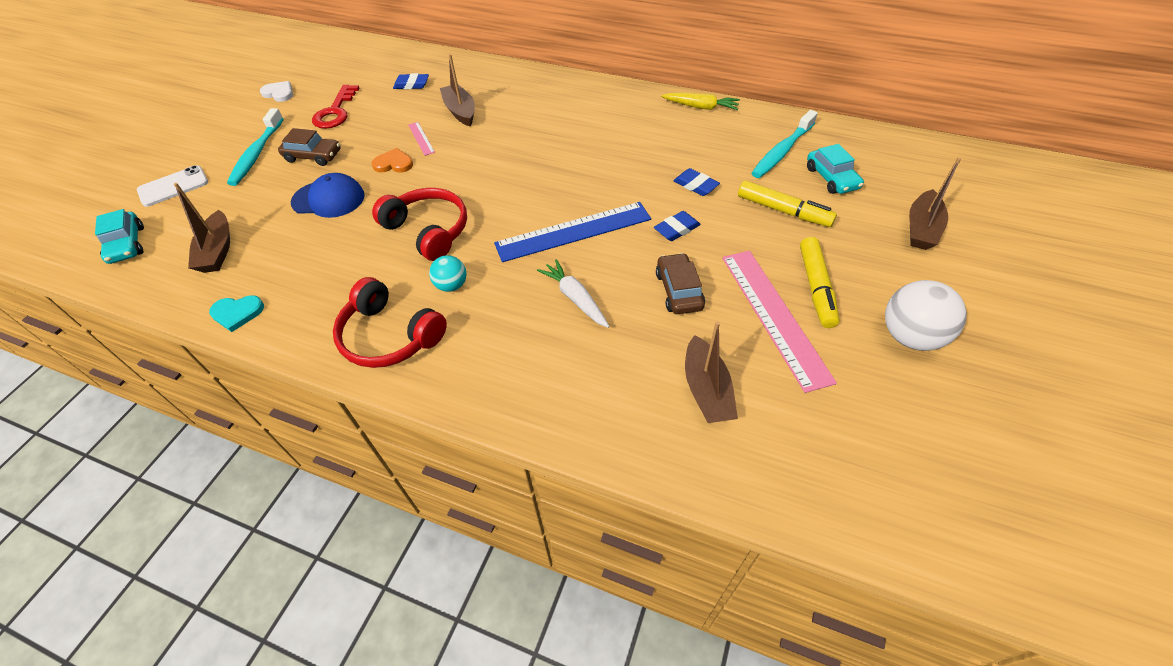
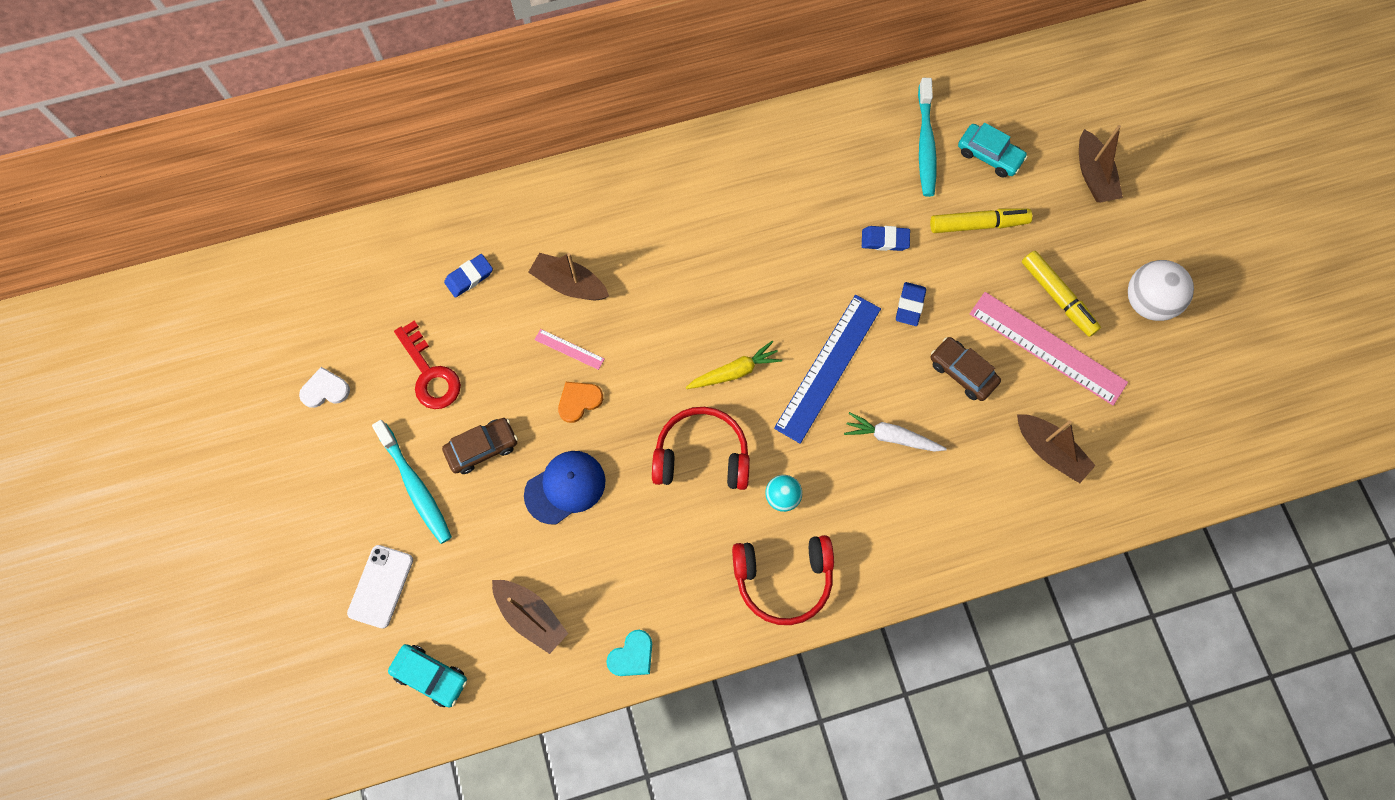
camera: 40 degrees left, 20 degrees up
(700, 107) = (806, 123): yellow carrot -> yellow carrot (734, 371)

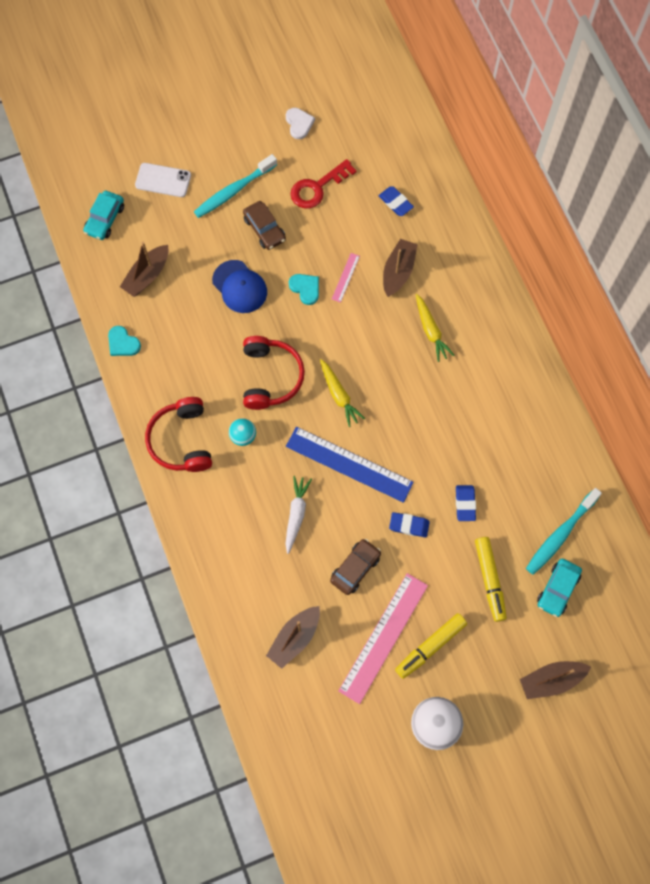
camera: 85 degrees right, 0 degrees up
(579, 401) = (305, 288): orange heart -> turquoise heart
(656, 254) = (431, 330): none -> yellow carrot
(925, 144) = (560, 534): turquoise toothbrush -> turquoise toothbrush turned 45 degrees counterclockwise

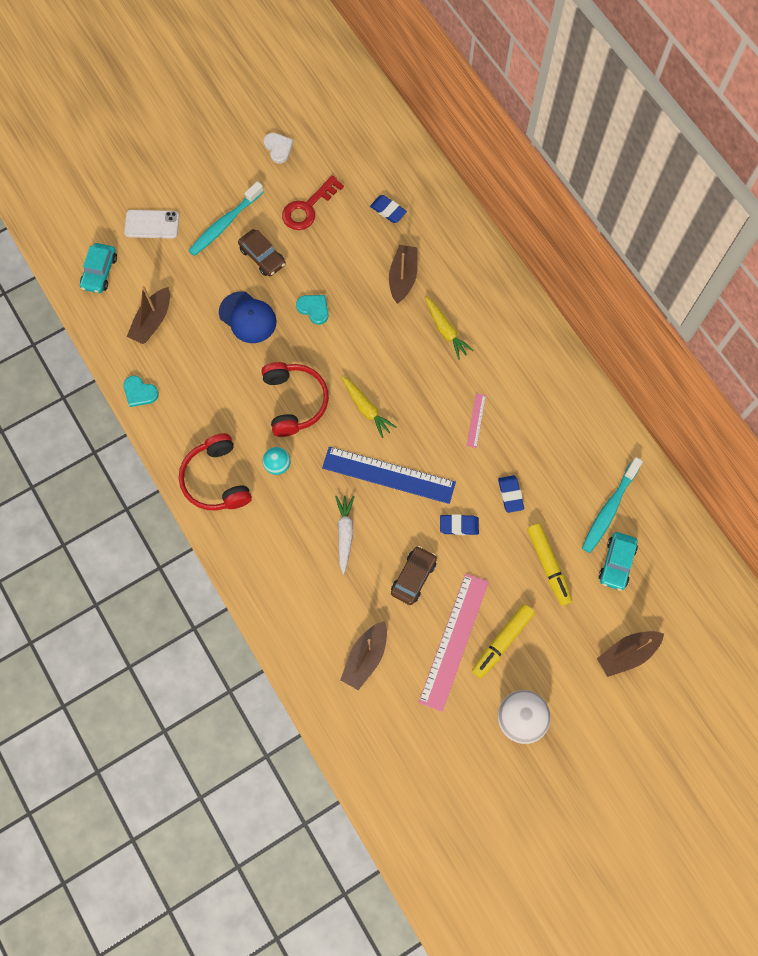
camera: 10 degrees left, 0 degrees up
(345, 277) = (351, 291): pink ruler -> pink ruler (476, 420)

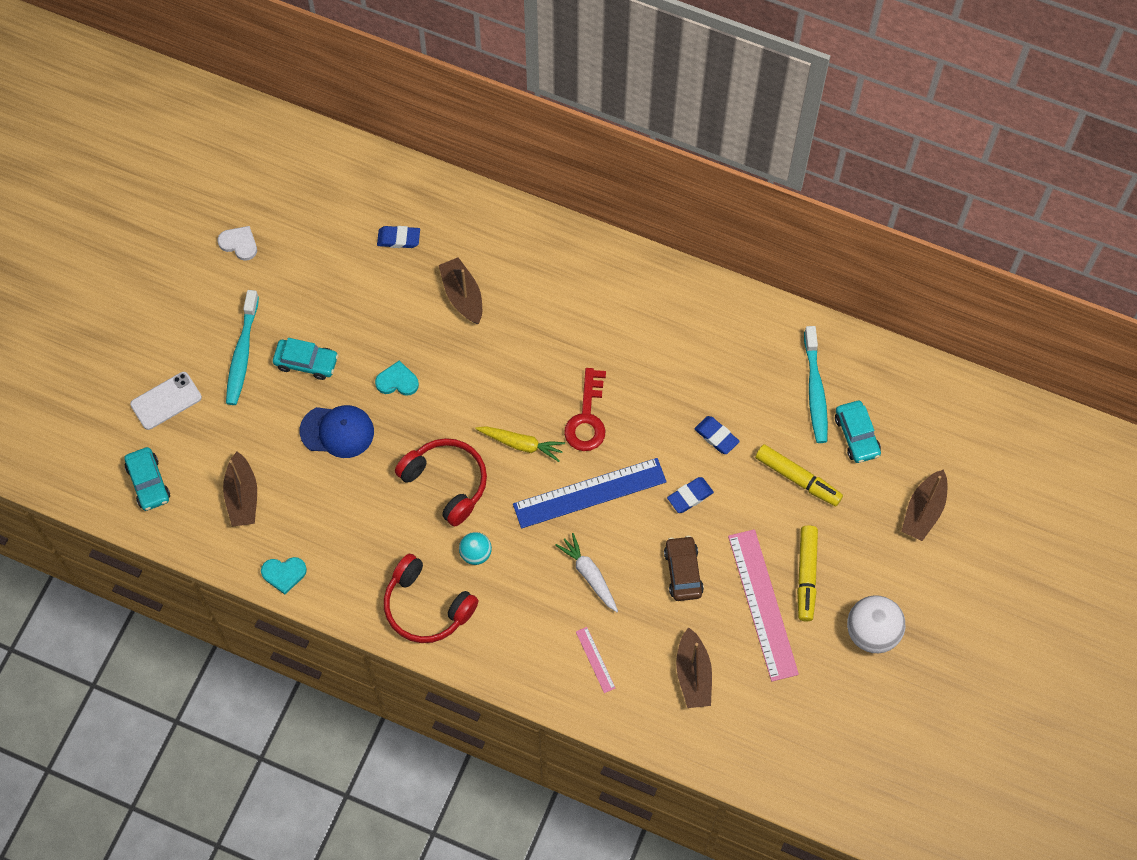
camera: 35 degrees left, 5 degrees down
(262, 257) = (306, 362): brown car -> turquoise car
(308, 208) = (315, 285): red key -> red key (587, 418)
(445, 330) = (542, 321): yellow carrot -> none
(476, 420) = (634, 388): pink ruler -> pink ruler (595, 659)

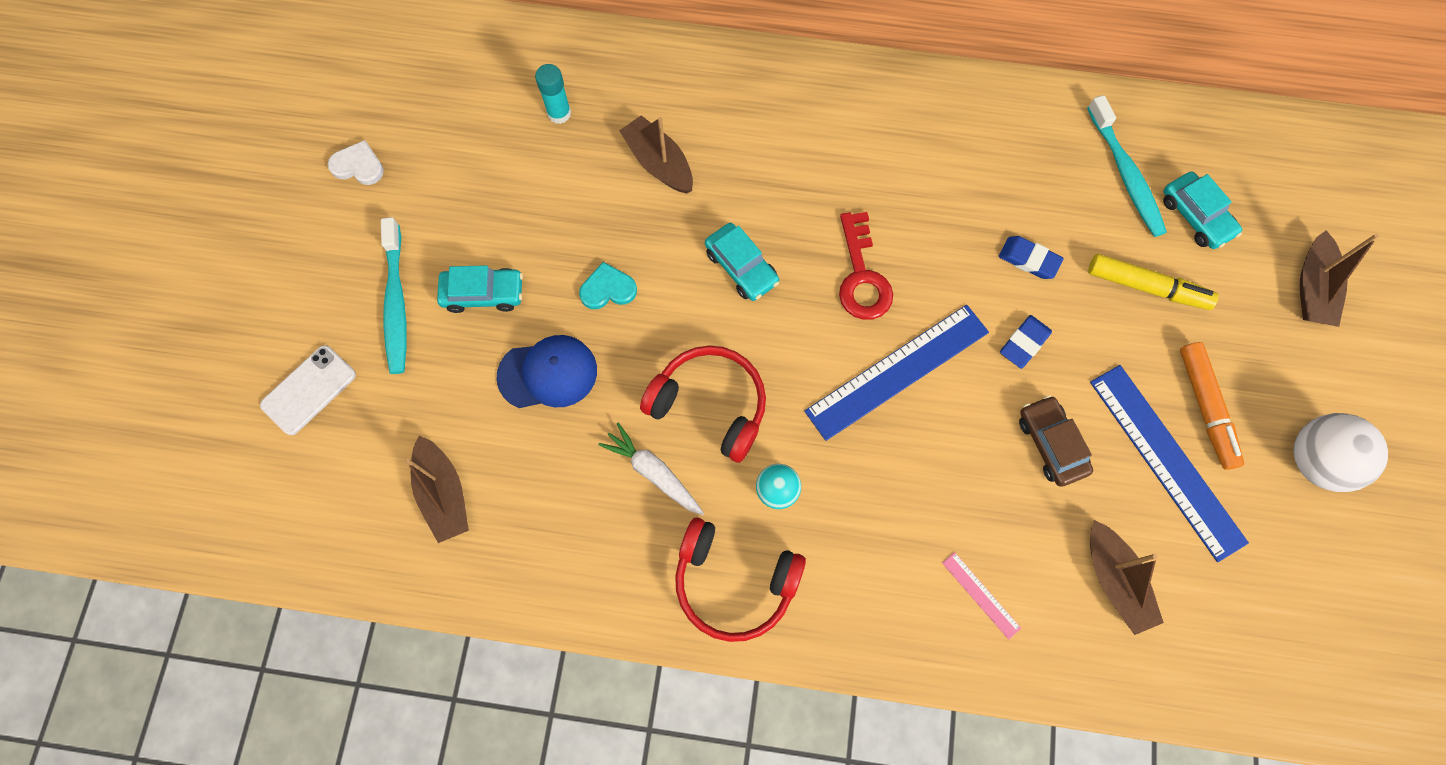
camera: 15 degrees left, 5 degrees up
(148, 482) = (310, 508): turquoise car -> turquoise car (741, 267)
(284, 574) = (528, 588): turquoise heart -> none
(398, 239) = (559, 113): blue eraser -> turquoise glue stick
(521, 444) = (790, 330): yellow carrot -> none
(589, 575) = (933, 480): white carrot -> white carrot (653, 472)
(763, 604) = (1166, 460): pink ruler -> blue ruler
(806, 576) = (1205, 408): yellow marker -> orange marker

